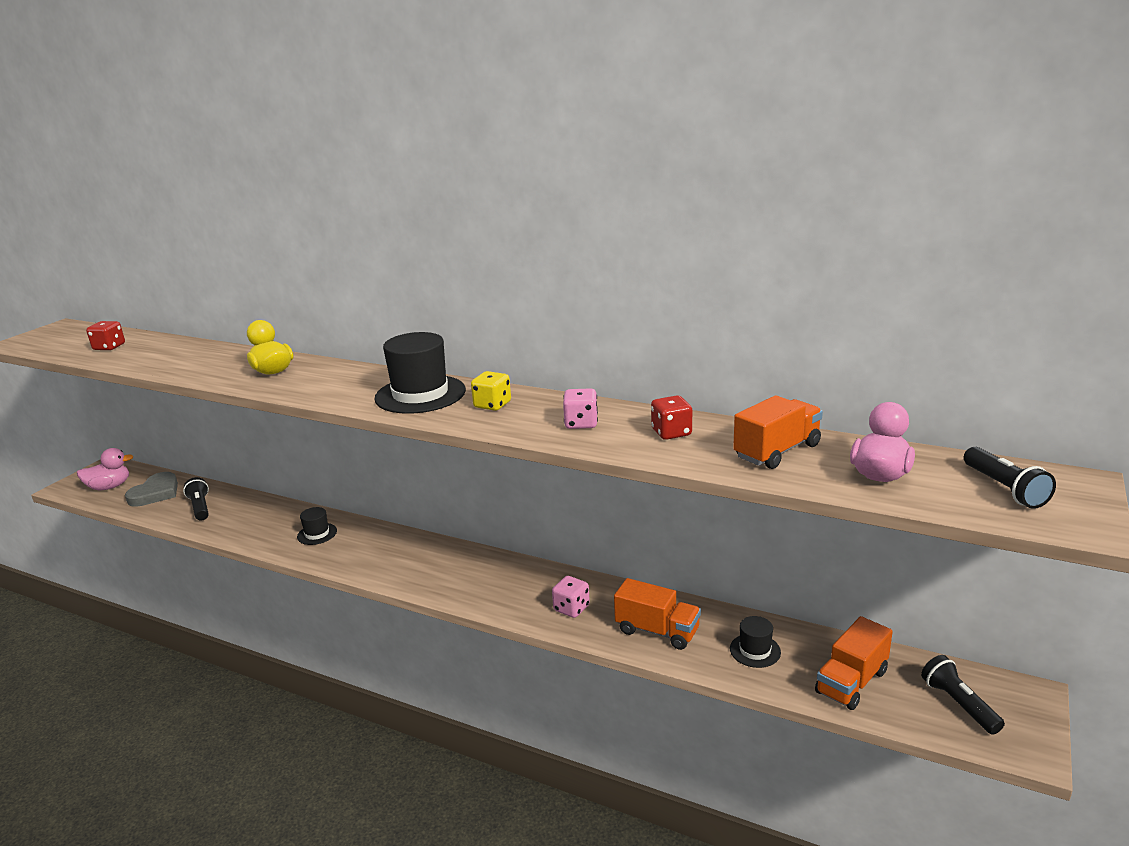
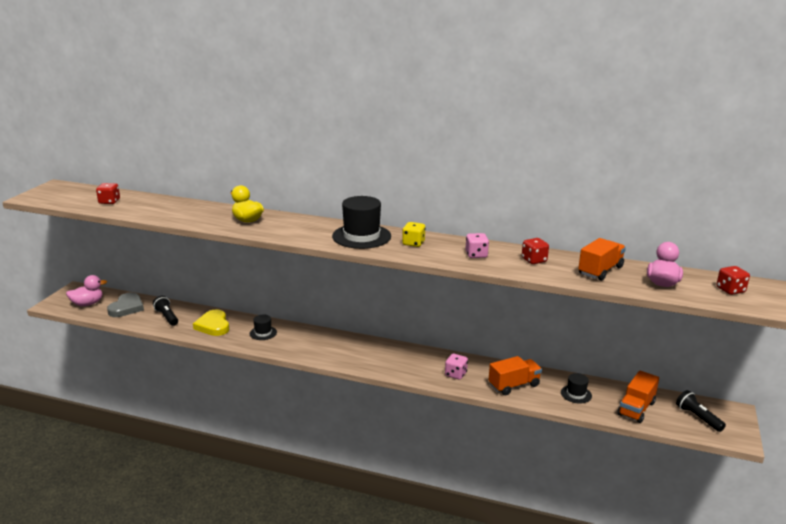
camera: 10 degrees left, 0 degrees up
(255, 521) = (213, 325): none -> yellow heart
(657, 631) = (514, 385): orange truck -> orange truck turned 45 degrees counterclockwise
(1005, 489) = (730, 290): black flashlight -> red dice

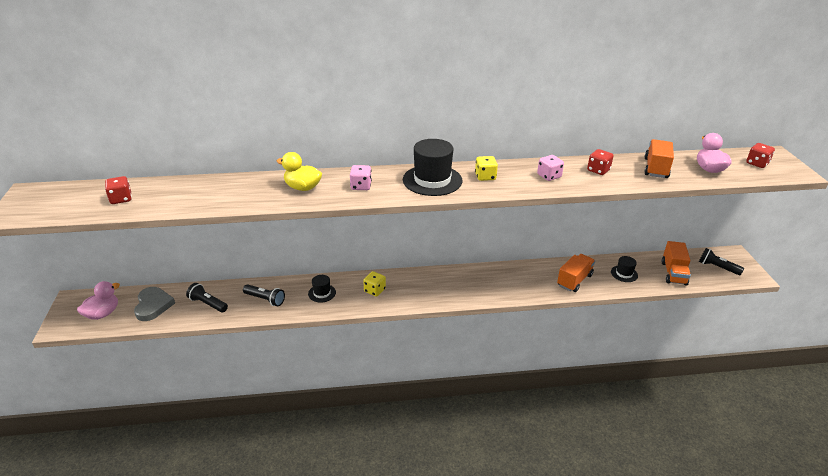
camera: 25 degrees left, 10 degrees up
(213, 325) = (265, 299): yellow heart -> black flashlight
(310, 343) = (374, 290): none -> yellow dice
(455, 374) = (522, 284): pink dice -> pink dice (361, 186)

